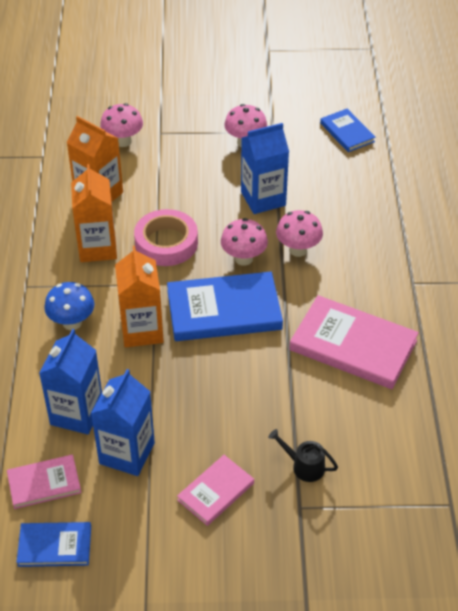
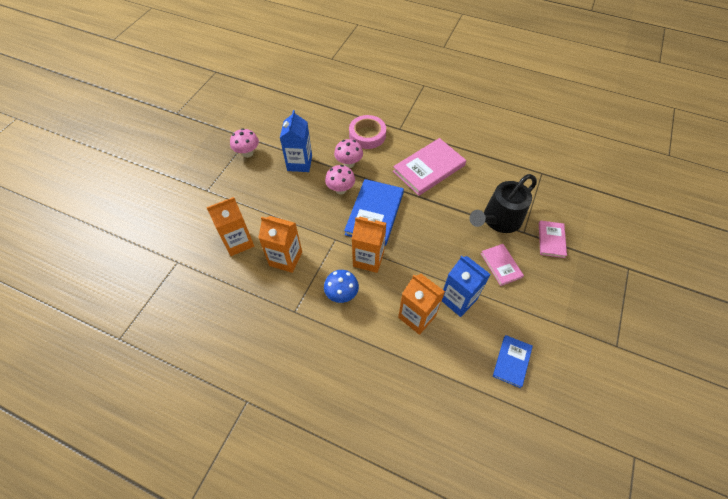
camera: 65 degrees left, 10 degrees up
(44, 483) = (463, 352): pink book -> pink book (551, 240)
(77, 413) = (417, 316): blue carton -> orange carton
(123, 141) = (199, 212): pink mushroom -> none
(166, 243) = (305, 221): pink tape -> pink tape (367, 135)
(304, 466) = (498, 220): black watering can -> black watering can, size x2.21
(347, 132) = (274, 108): blue book -> none

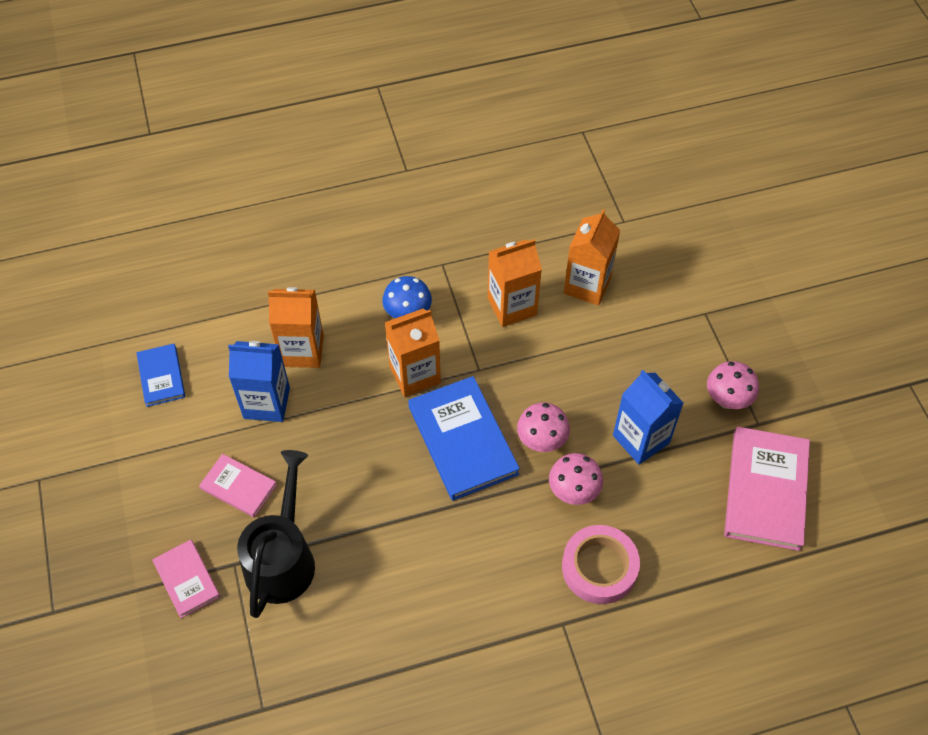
camera: 140 degrees right, 0 degrees up
(429, 168) = (450, 575): pink book -> pink book (765, 490)

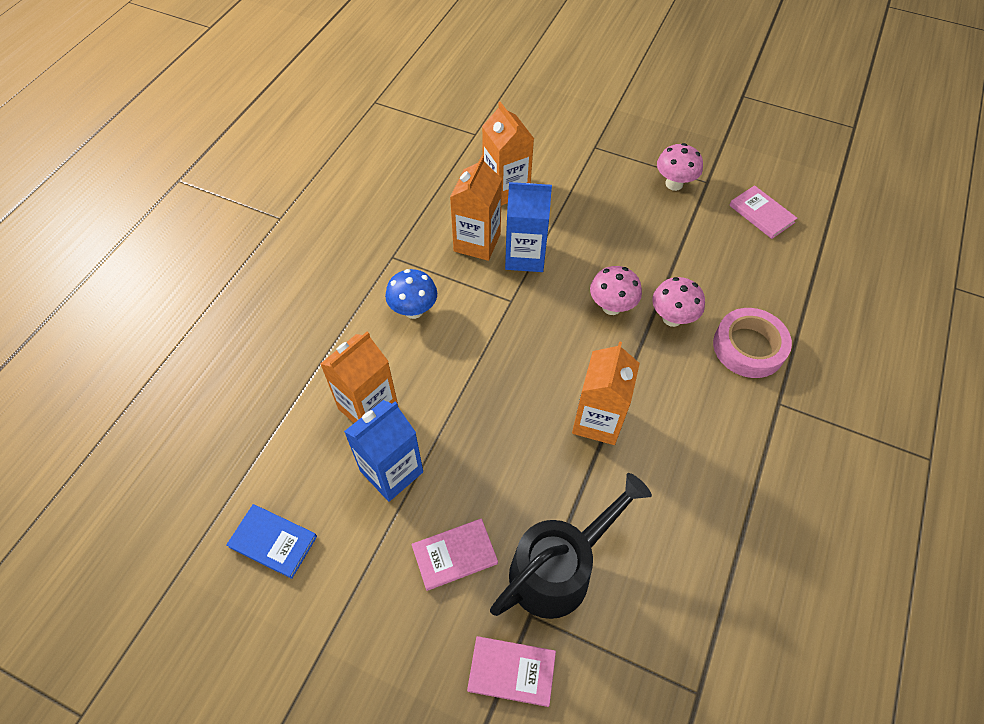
camera: 50 degrees left, 0 degrees up
(282, 558) = (559, 568): black watering can -> black watering can turned 90 degrees clockwise
(415, 375) = (474, 344): orange carton -> orange carton (597, 420)
(462, 440) = (564, 355): blue book -> none
(641, 439) = (663, 249): blue carton -> blue carton (525, 256)
(765, 490) = (761, 214): pink book -> pink book, size x0.55

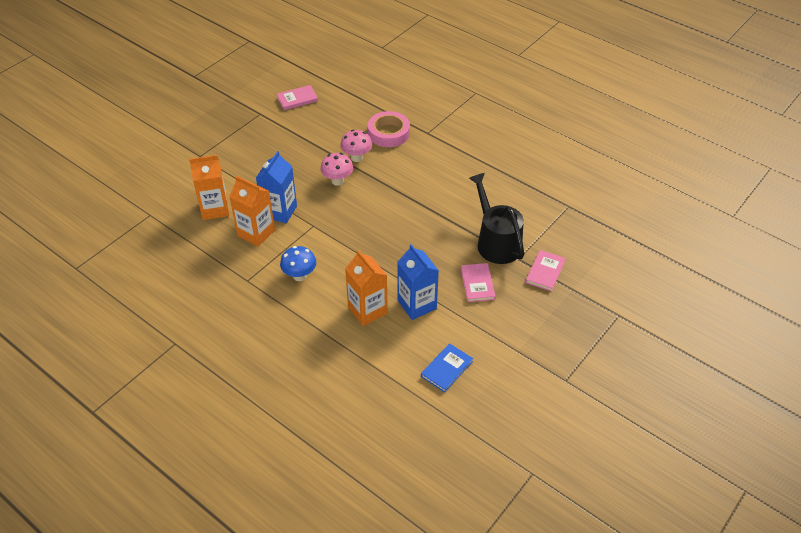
camera: 75 degrees left, 10 degrees down
(597, 420) = (413, 206): orange carton -> none
(674, 184) = (254, 128): pink mushroom -> none

